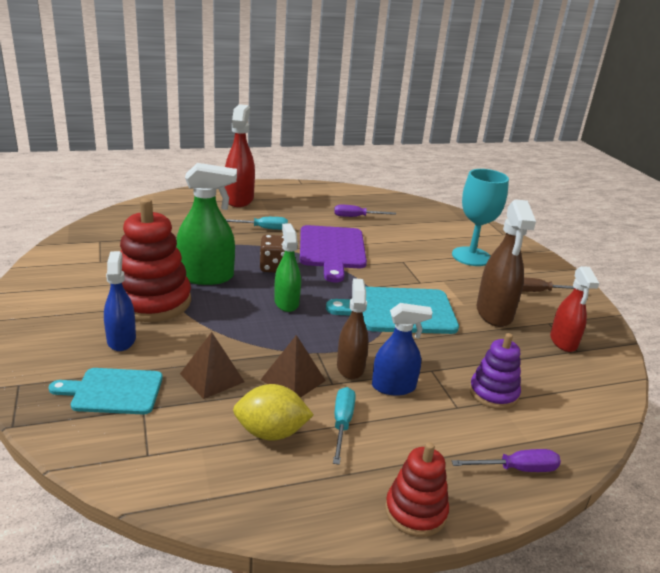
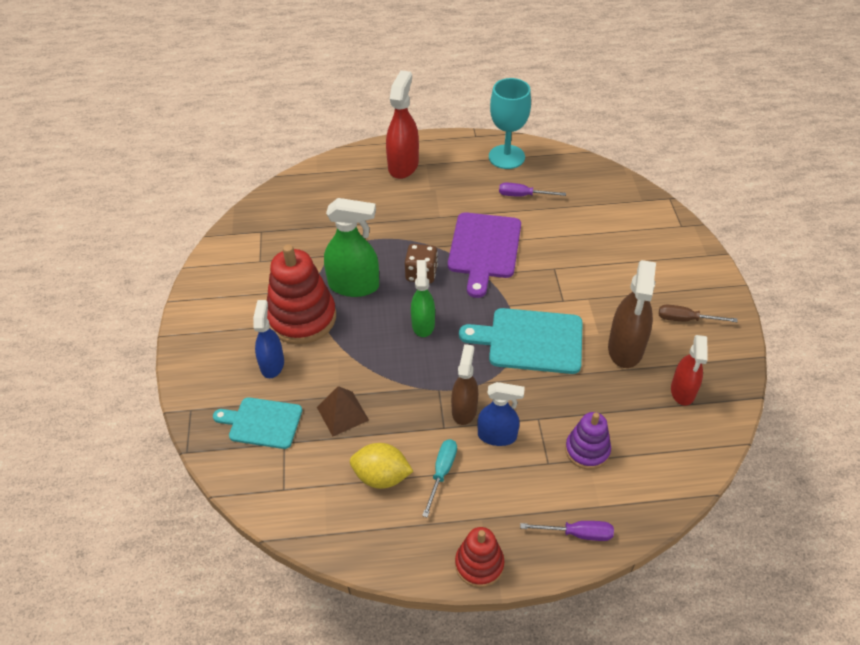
camera: 15 degrees right, 20 degrees up
(263, 228) = (420, 214): turquoise screwdriver -> none
(293, 380) = (410, 421): brown pyramid -> none
(471, 256) = (631, 262): turquoise goblet -> turquoise goblet (506, 157)

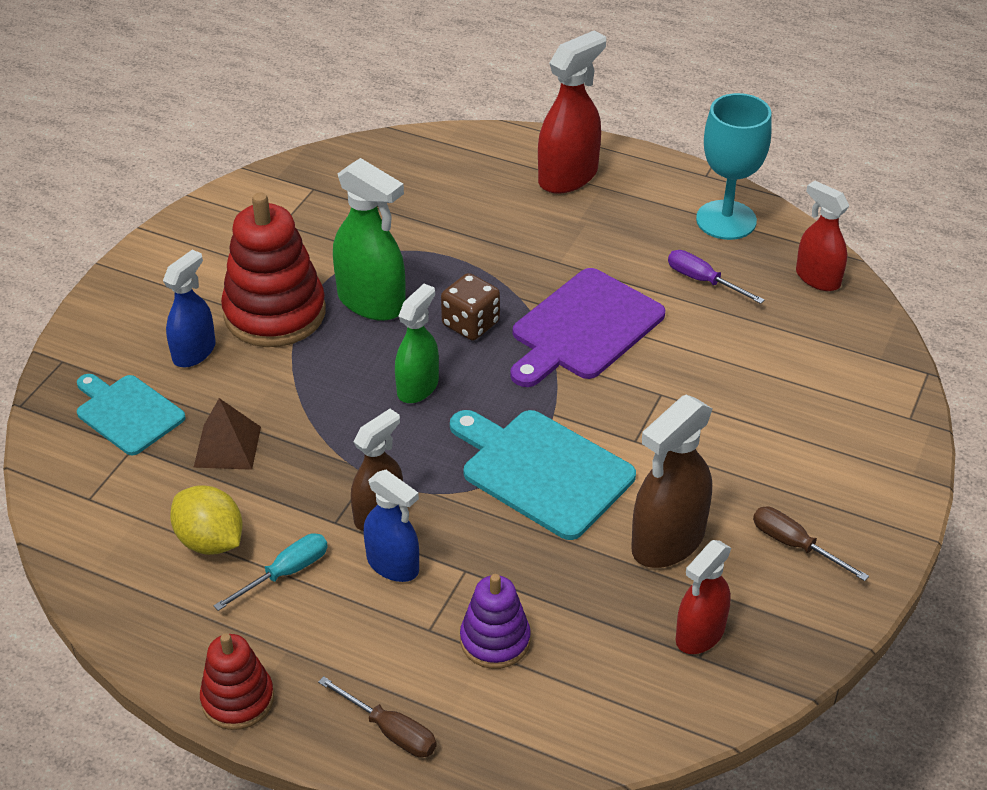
camera: 30 degrees right, 5 degrees down
(577, 170) = (817, 278): none -> red spray bottle
(577, 533) = (390, 731): purple screwdriver -> brown screwdriver

